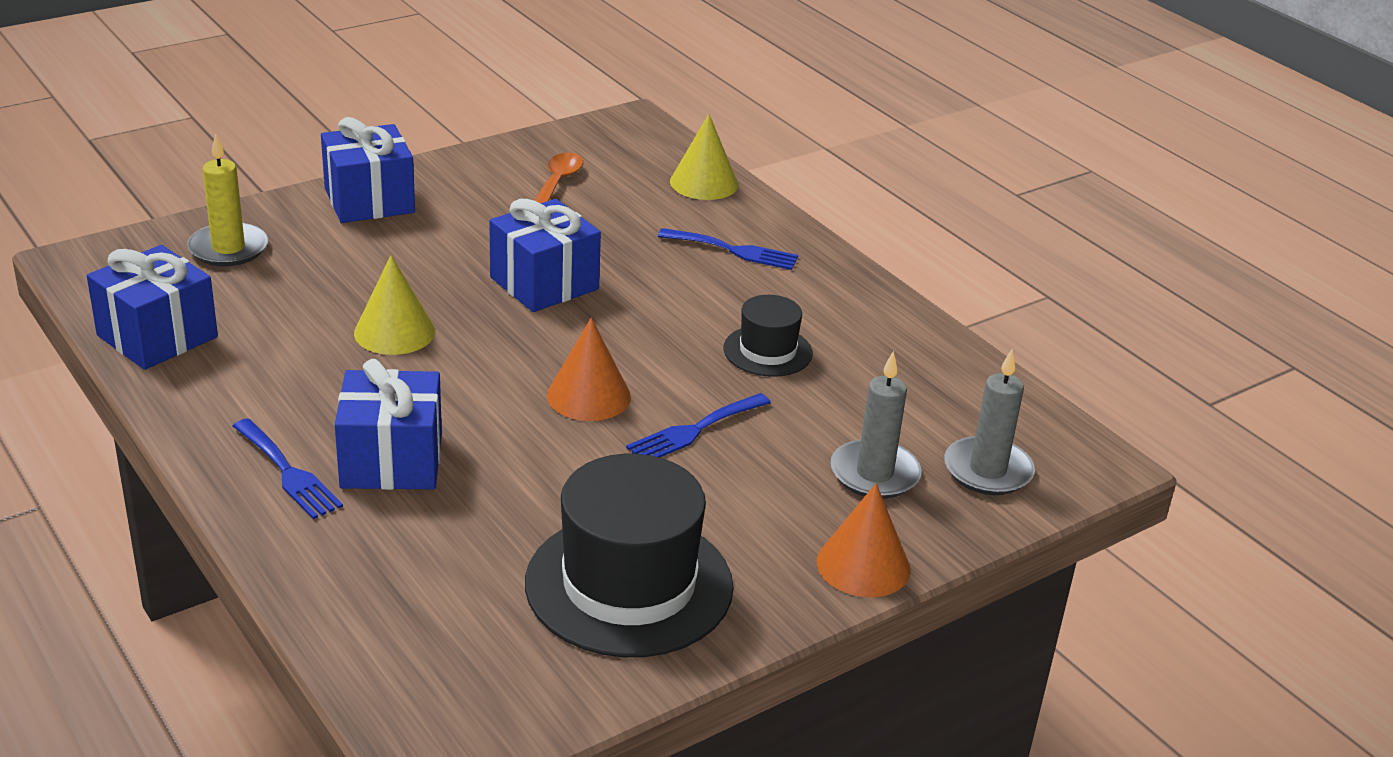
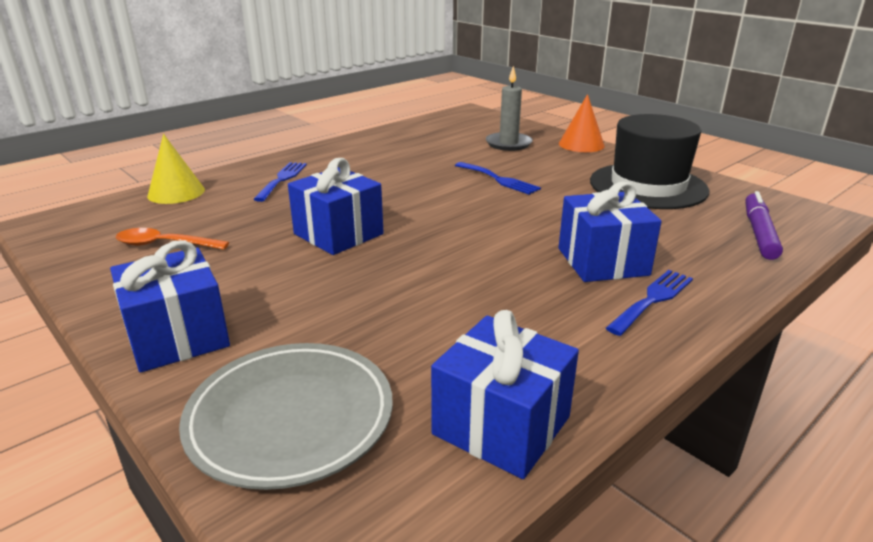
camera: 95 degrees left, 5 degrees down
(228, 248) = (290, 418): yellow candle -> grey plate
(394, 332) = (432, 285): yellow cone -> none
(410, 640) = (759, 233): none -> purple marker
(588, 396) = (481, 208): orange cone -> none
(767, 351) = (405, 167): black hat -> none
(987, 470) = (489, 126): grey candle -> none

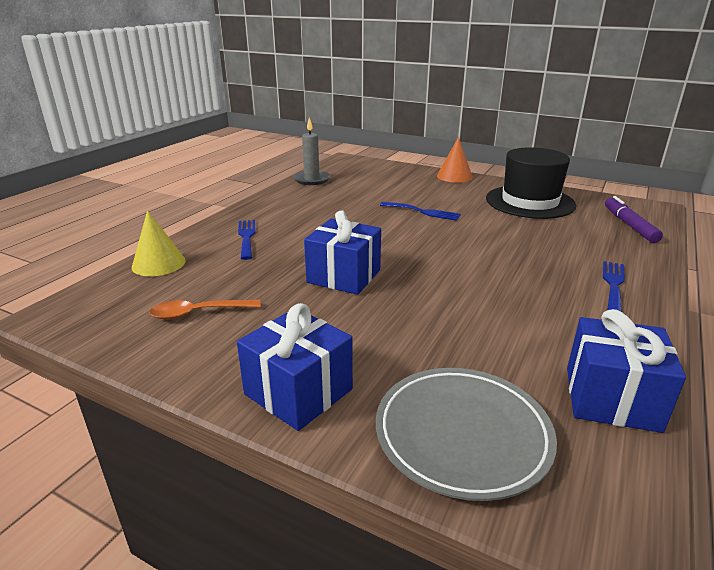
camera: 20 degrees left, 0 degrees up
(508, 144) = (401, 182): grey candle -> grey candle (312, 179)
(602, 261) = (556, 263): blue gift -> none

